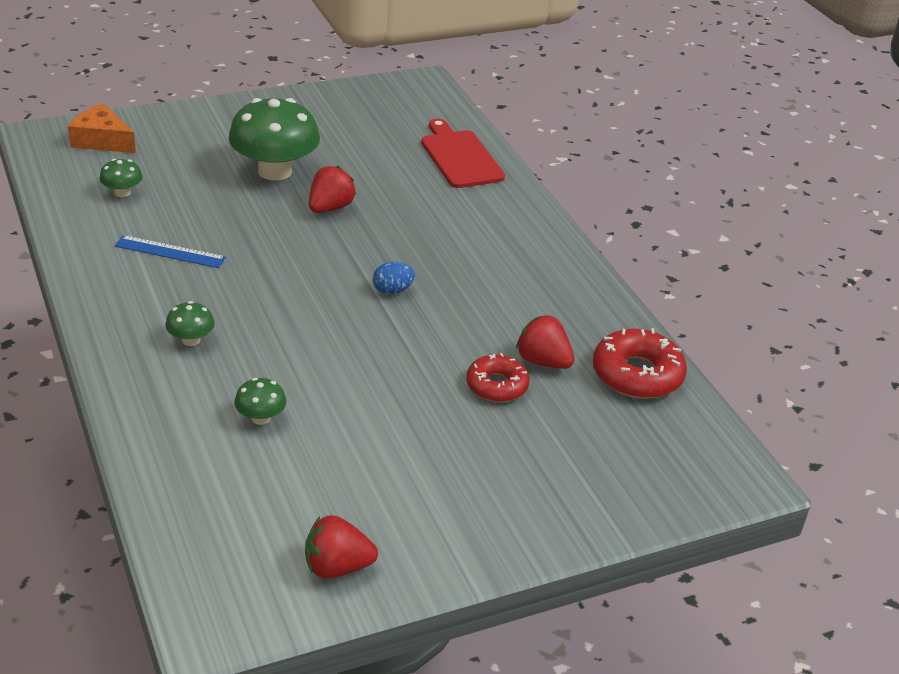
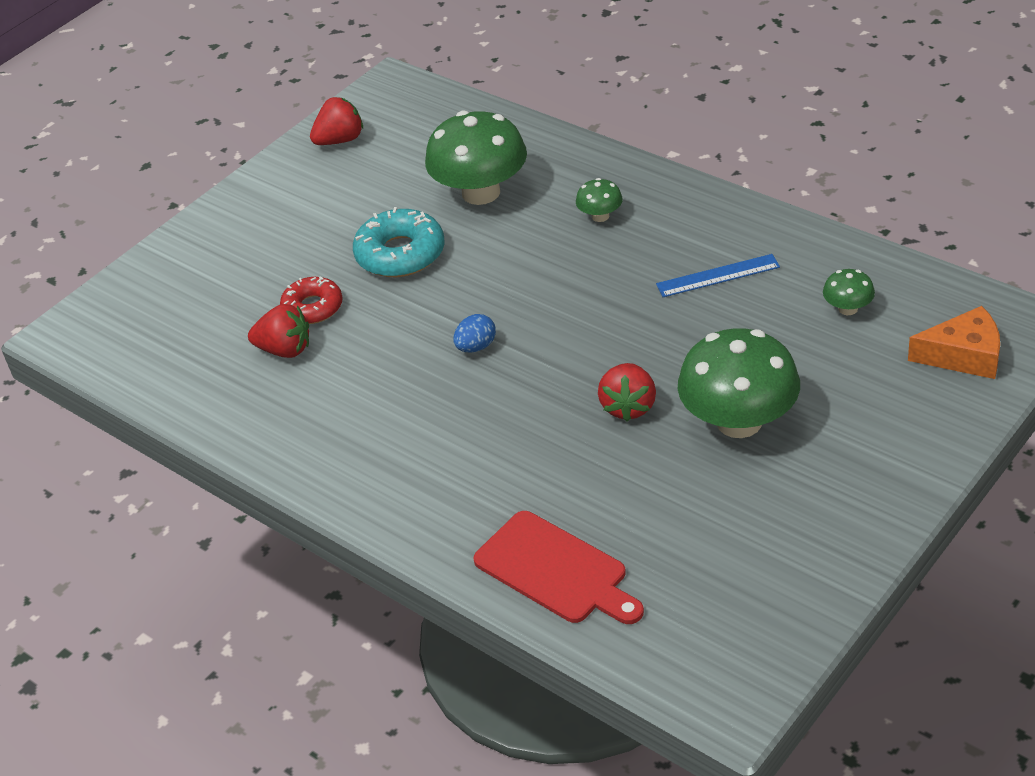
camera: 160 degrees right, 5 degrees up
(260, 418) = (481, 192): green mushroom -> green mushroom, size x2.22
(385, 395) = (400, 254): none -> turquoise donut
(637, 374) = (190, 381): red donut -> none

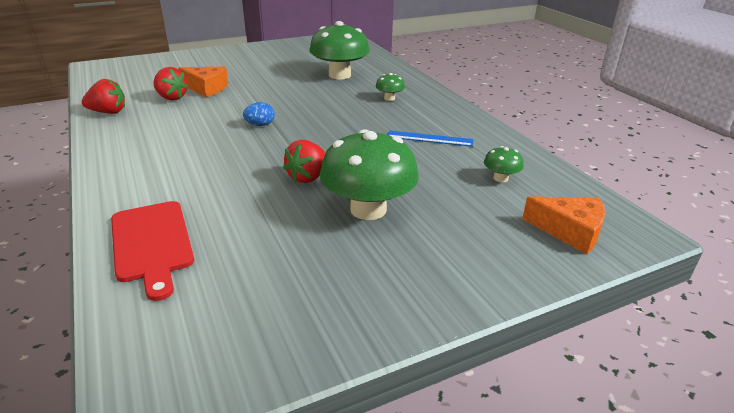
camera: 20 degrees right, 10 degrees down
(313, 308) = (206, 88): red donut -> orange cheese
(340, 140) = (299, 45): red strawberry -> red strawberry (108, 112)
(400, 254) = (273, 83): turquoise donut -> none

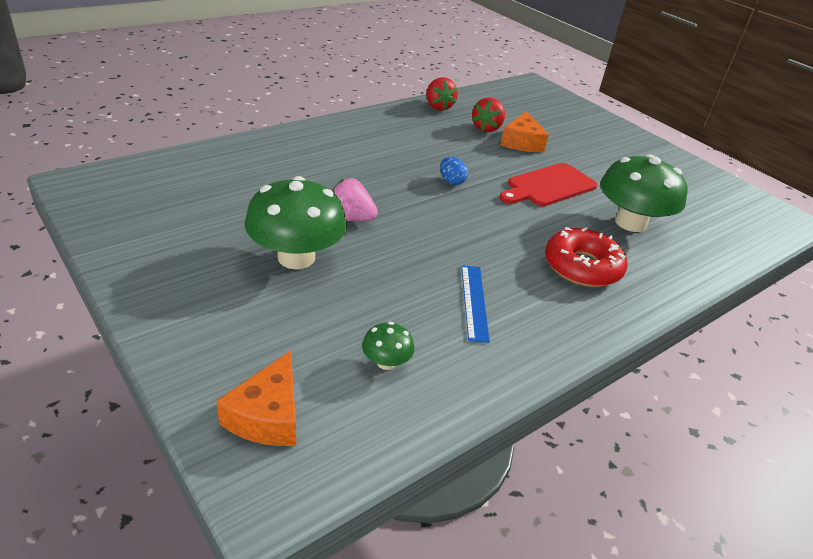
camera: 75 degrees right, 5 degrees up
(152, 243) = (235, 159): red cutting board -> red cutting board (549, 186)
(308, 177) = (350, 218): red strawberry -> pink strawberry
(389, 98) = (582, 267): green mushroom -> red donut

